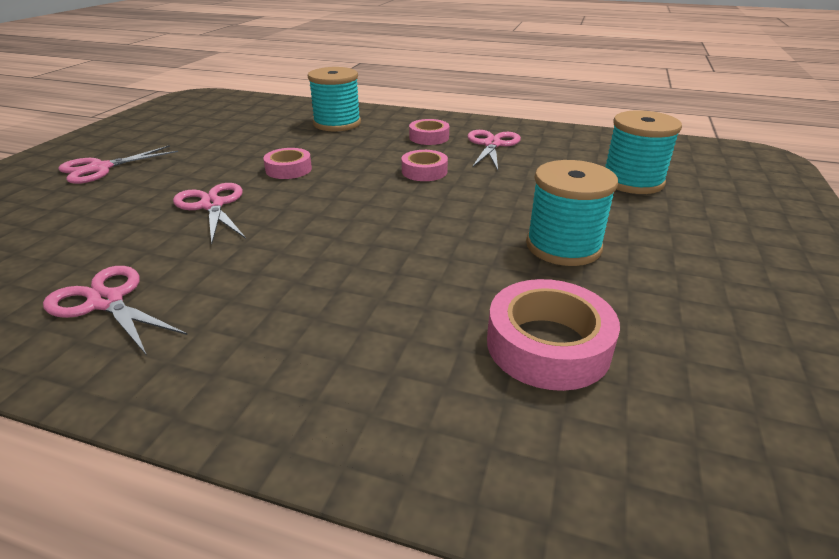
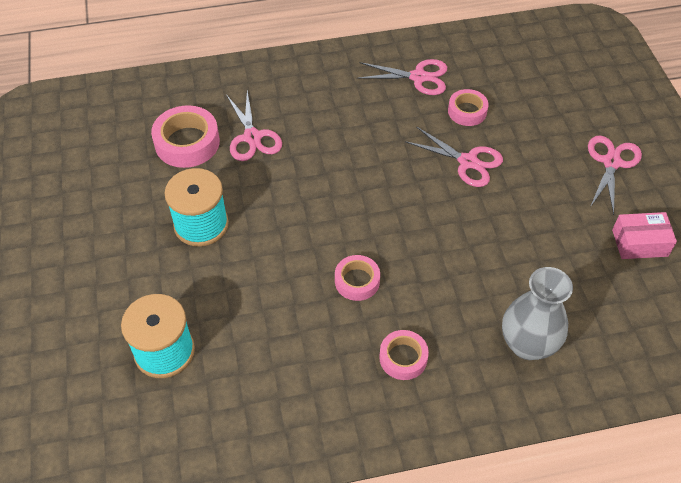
camera: 150 degrees right, 20 degrees up
(183, 134) = (639, 243): none -> pink box
(288, 169) = (471, 230): pink tape -> pink tape (467, 111)
(337, 123) = (527, 344): turquoise spool -> grey vase
(492, 144) = (327, 373): pink scissors -> pink scissors (252, 137)

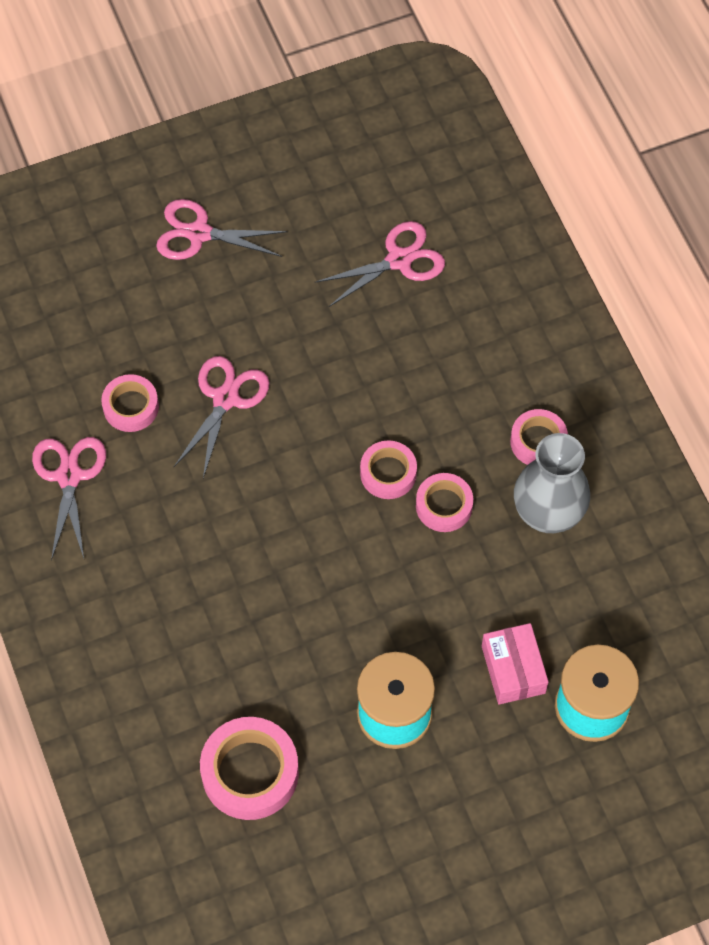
camera: 100 degrees left, 10 degrees up
(252, 137) = (225, 683): pink scissors -> pink scissors (399, 260)
(391, 249) = (388, 473): none -> pink tape
(527, 344) = (491, 317): grey vase -> grey vase (548, 513)
(639, 243) = (324, 206): pink box -> pink box (513, 669)

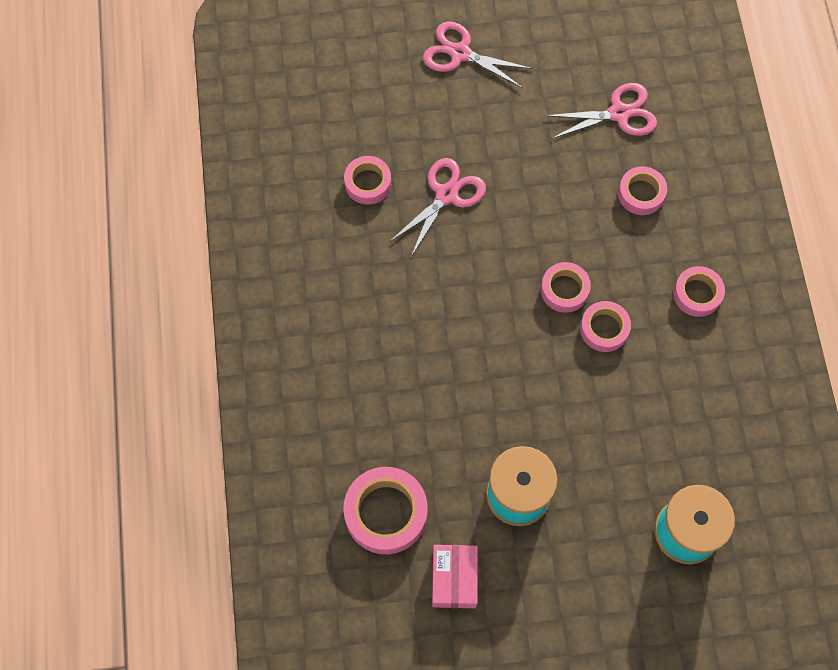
camera: 15 degrees right, 5 degrees up
(69, 476) = (303, 228): pink scissors -> none
(447, 345) = (641, 194): none -> pink tape
(513, 669) = (627, 483): pink box -> pink box (454, 579)
(548, 513) = (690, 357): grey vase -> none

